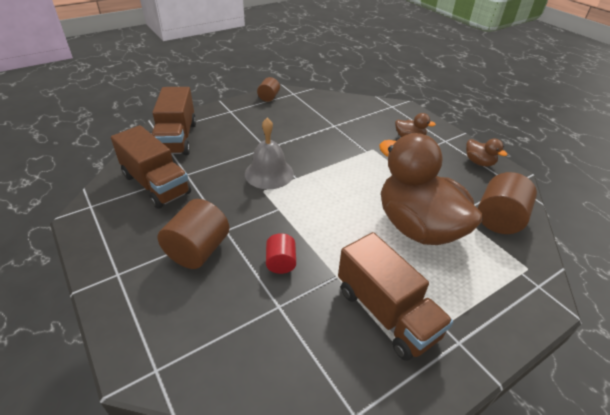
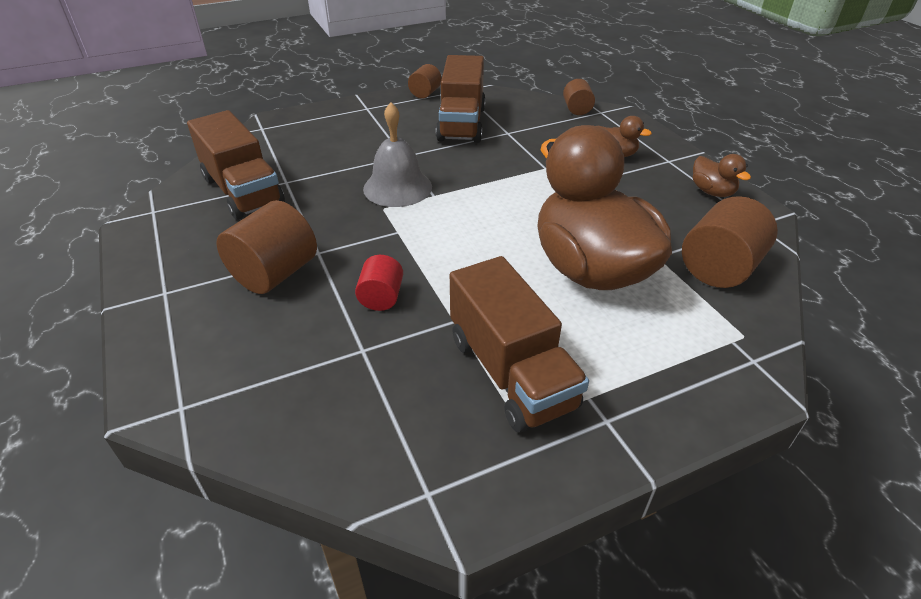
camera: 10 degrees right, 0 degrees up
(177, 138) = (286, 138): brown truck -> brown truck (461, 124)
(375, 105) = (577, 109): none -> brown cylinder

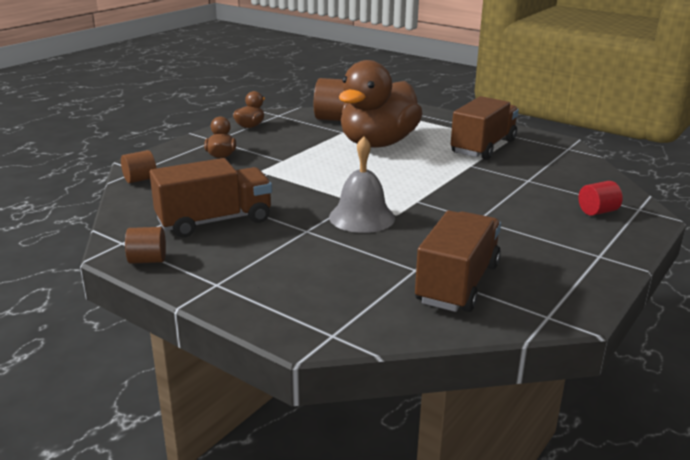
camera: 120 degrees left, 15 degrees down
(275, 273) = (520, 225): brown cylinder -> none
(381, 297) = (485, 186): red cylinder -> red cylinder (597, 211)

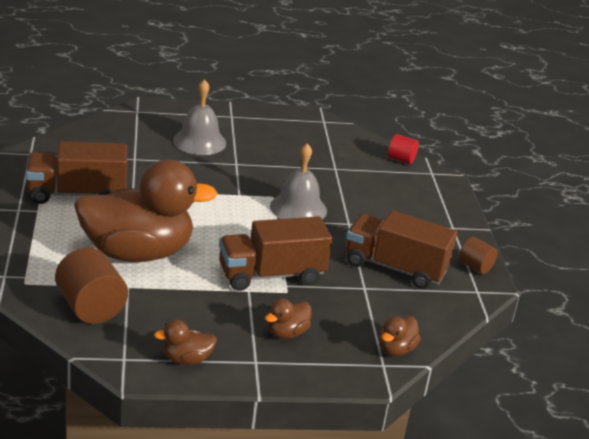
camera: 135 degrees left, 5 degrees up
(140, 179) = (395, 349): brown cylinder -> brown duck
(457, 283) = (331, 151): brown truck -> brown truck (271, 275)
(543, 217) = (199, 141): none -> grey bell
(597, 211) = (163, 124): red cylinder -> red cylinder (401, 159)

